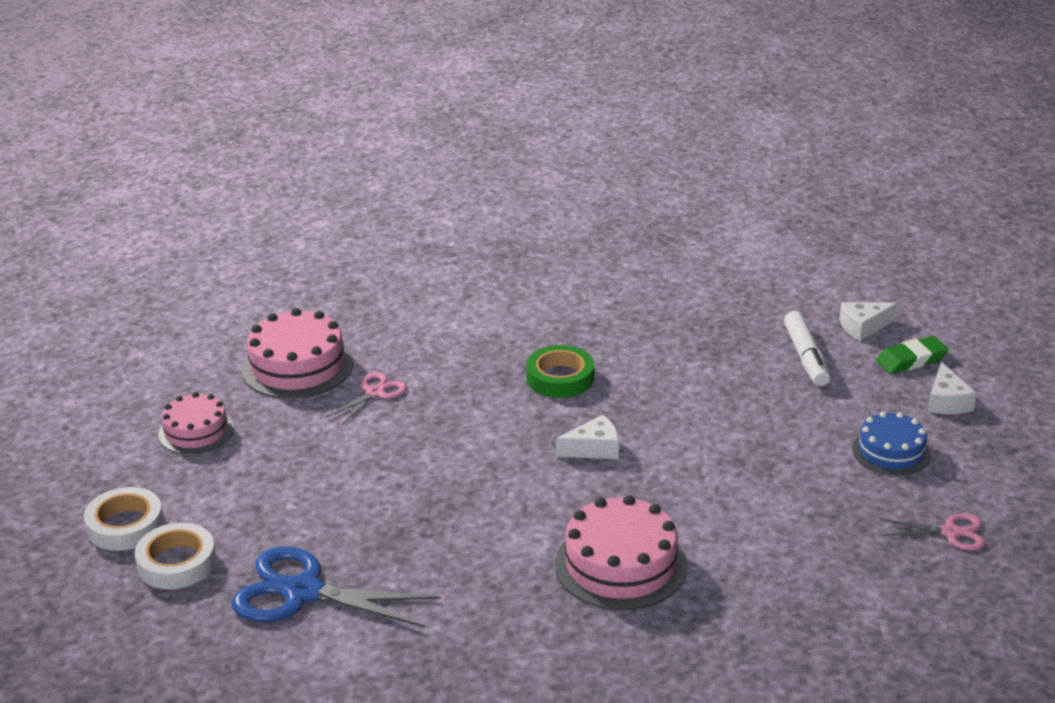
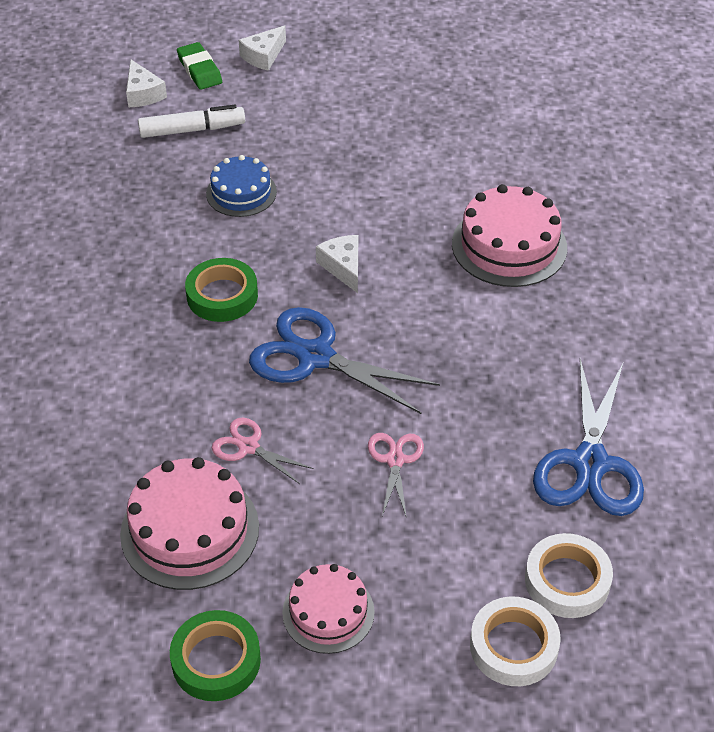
camera: 95 degrees left, 15 degrees up
(175, 379) = (216, 660): none -> green tape
(473, 429) = (315, 357): none -> blue scissors
(891, 451) = (336, 90): blue cake -> blue cake (241, 192)
(947, 401) = (263, 56): white cheese -> white cheese turned 135 degrees clockwise
(950, 532) = (439, 68): pink scissors -> pink scissors (395, 460)

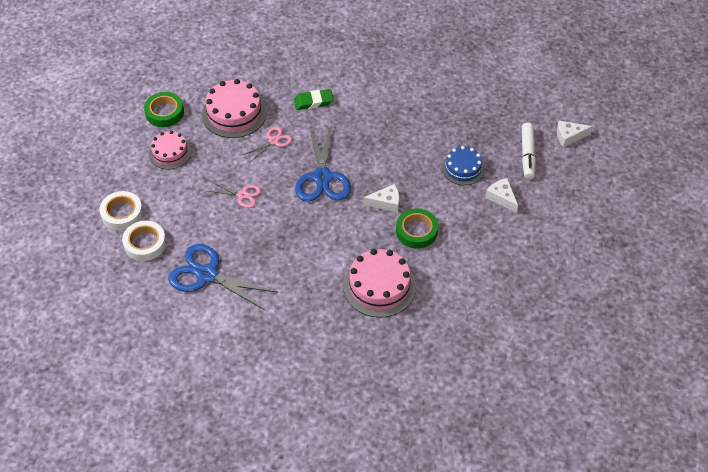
camera: 105 degrees right, 5 degrees up
(199, 70) = (589, 167): green eraser -> green eraser (313, 102)
(222, 295) = (380, 147): green tape -> green tape (416, 231)
(263, 56) = (599, 202): white cheese -> white cheese (501, 198)
(315, 357) = (322, 177): blue scissors -> blue scissors turned 135 degrees clockwise

